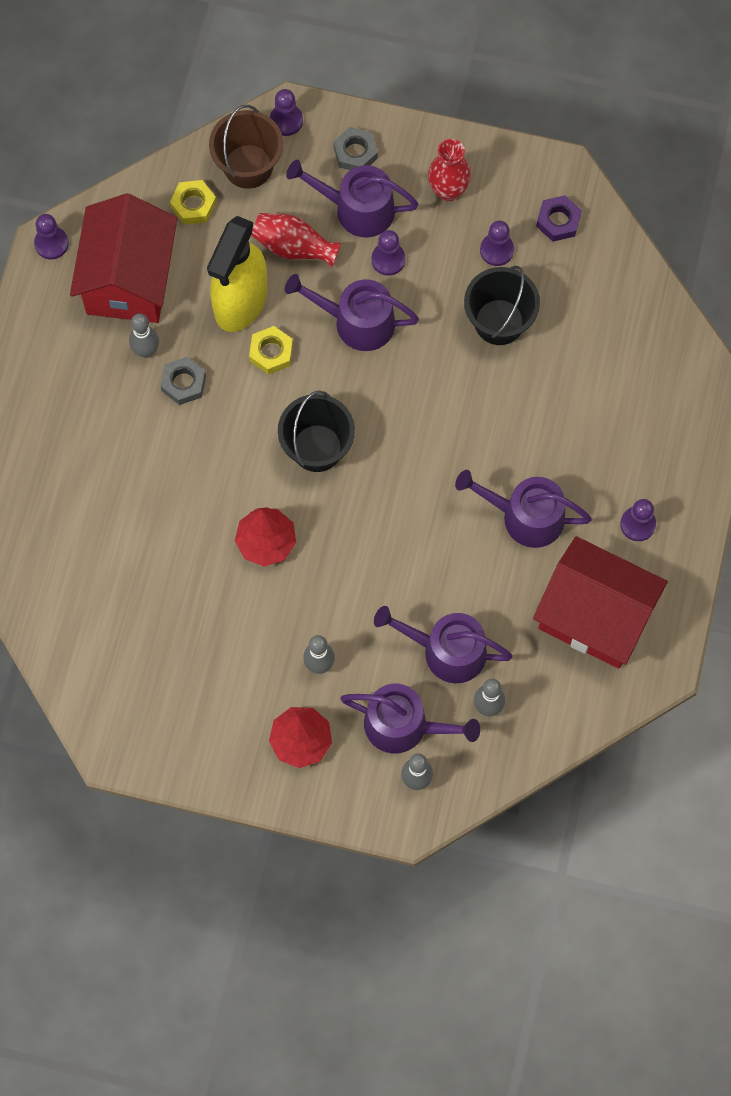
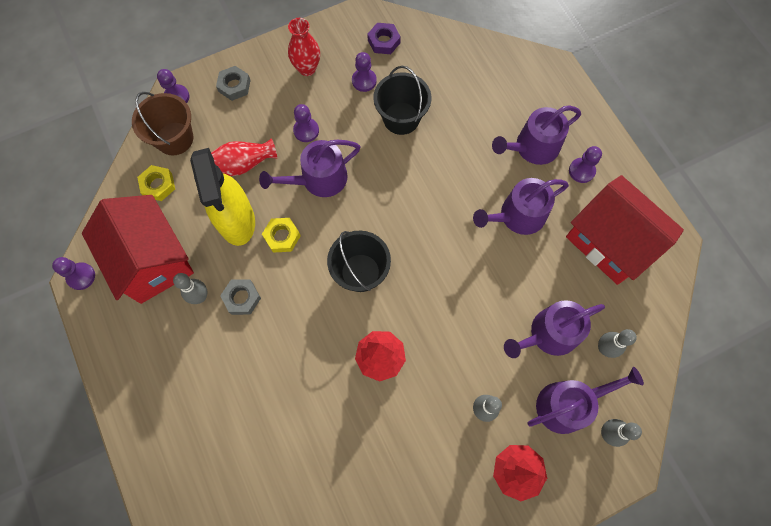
camera: 40 degrees left, 0 degrees up
(357, 209) = (263, 116): purple watering can -> purple watering can (532, 147)
(595, 616) = (610, 242): red house -> red house turned 60 degrees clockwise

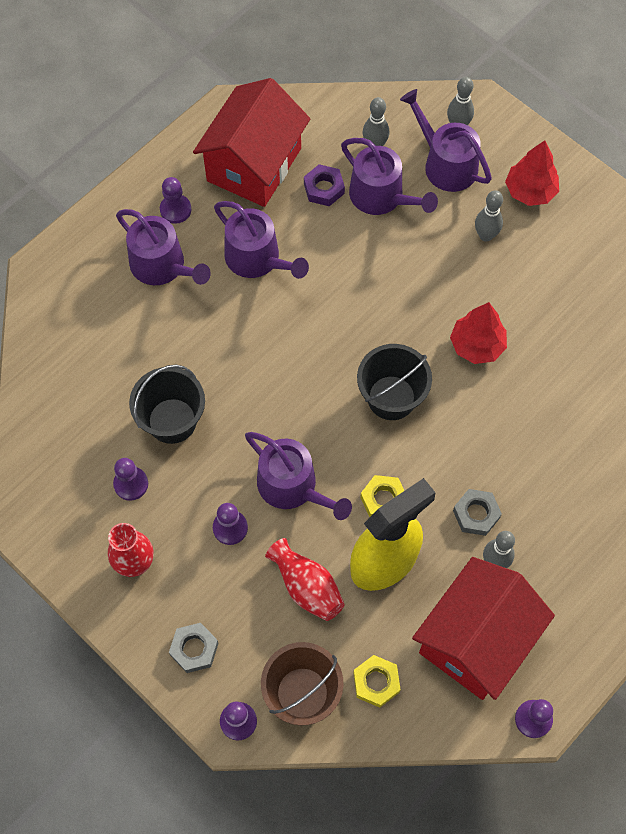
camera: 110 degrees left, 5 degrees down
(384, 41) = (60, 481): purple nut -> purple nut (324, 188)

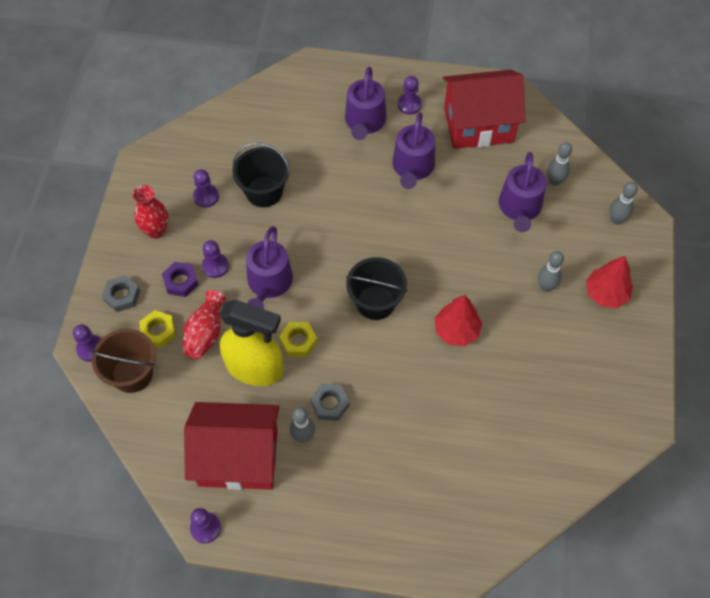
camera: 55 degrees right, 5 degrees down
(324, 188) = (496, 172): purple nut -> purple nut (181, 281)
(376, 682) = (168, 413): yellow nut -> yellow nut (158, 331)
(445, 164) = (579, 230): purple watering can -> none

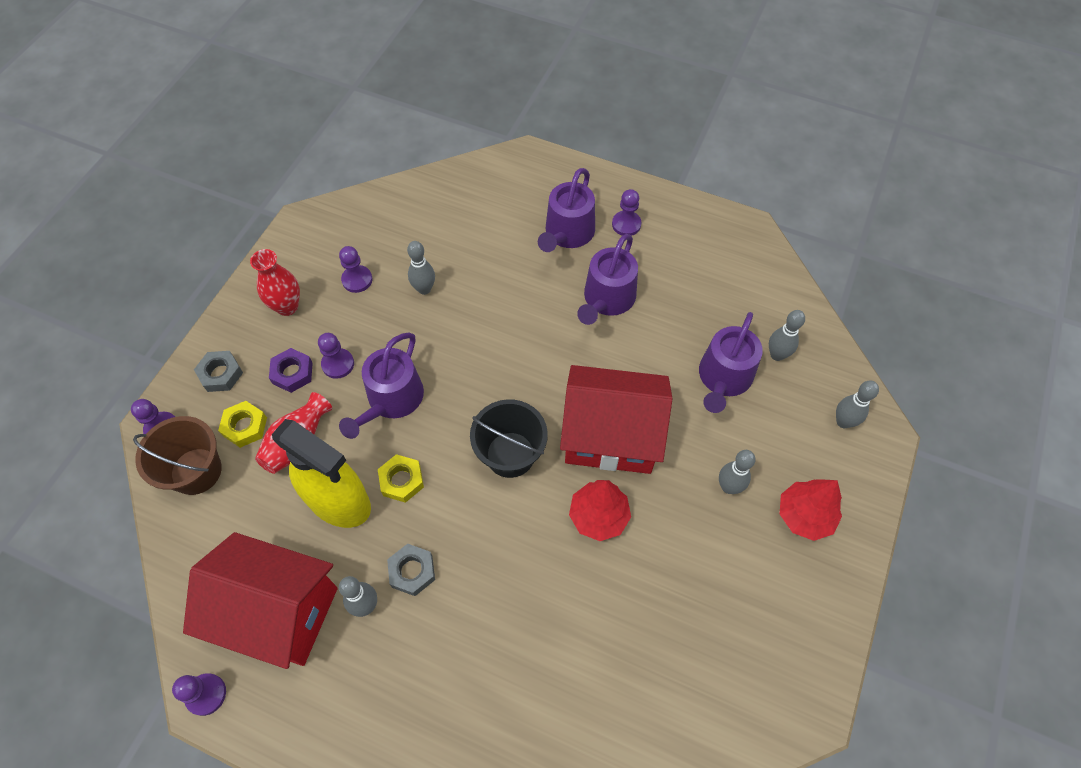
camera: 15 degrees right, 0 degrees up
(264, 192) = (424, 289): black bucket -> grey bowling pin
(478, 125) = (702, 266): red house -> red house (611, 435)

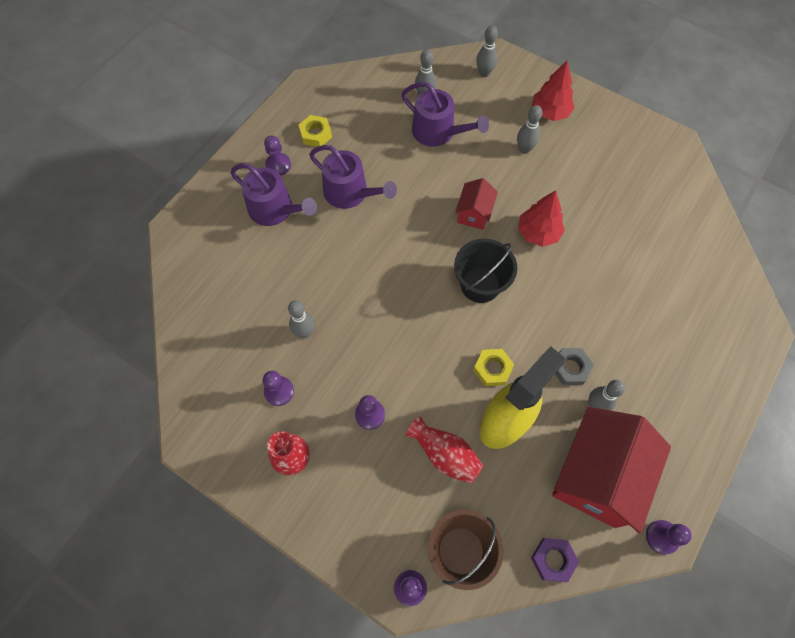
camera: 80 degrees left, 5 degrees up
(221, 374) = (359, 528): grey nut -> none
(245, 426) = (421, 503): yellow nut -> yellow nut (315, 134)
(292, 373) = (371, 457): purple nut -> purple nut (553, 560)
(391, 400) = (415, 370): purple watering can -> none
(611, 435) = (474, 213): red house -> red house, size x0.48

